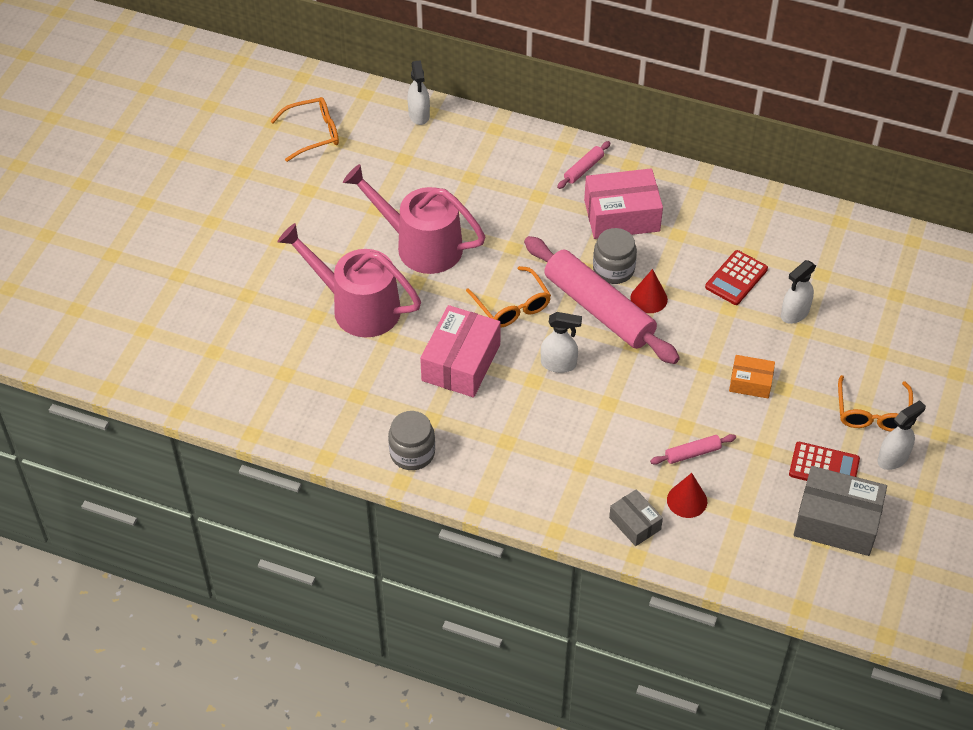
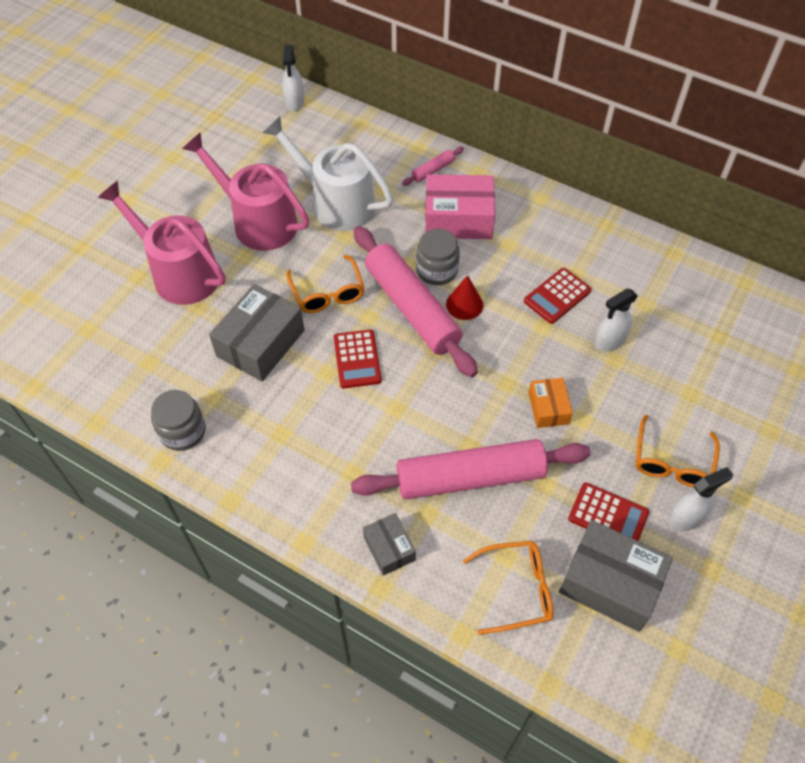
camera: 10 degrees right, 5 degrees up
(313, 133) = (194, 107): orange glasses -> orange glasses (517, 589)
(461, 362) = (260, 343): pink box -> grey box
(493, 216) = (335, 203): none -> white watering can
(559, 364) = (357, 359): white spray bottle -> red calculator
(687, 500) = (451, 530): red cone -> none
(692, 453) = (470, 477): pink rolling pin -> pink rolling pin, size x2.43
(750, 382) = (548, 408): orange box -> orange box turned 60 degrees clockwise

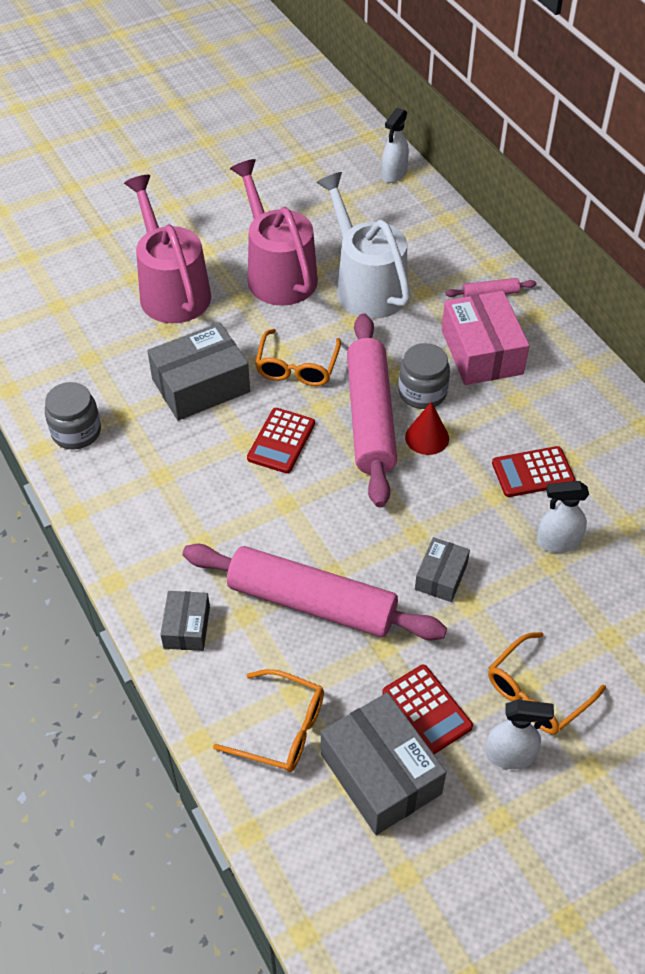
camera: 30 degrees right, 5 degrees down
(458, 219) = (482, 352): pink box -> pink box turned 45 degrees clockwise
(548, 408) = (441, 576): orange box -> grey box

